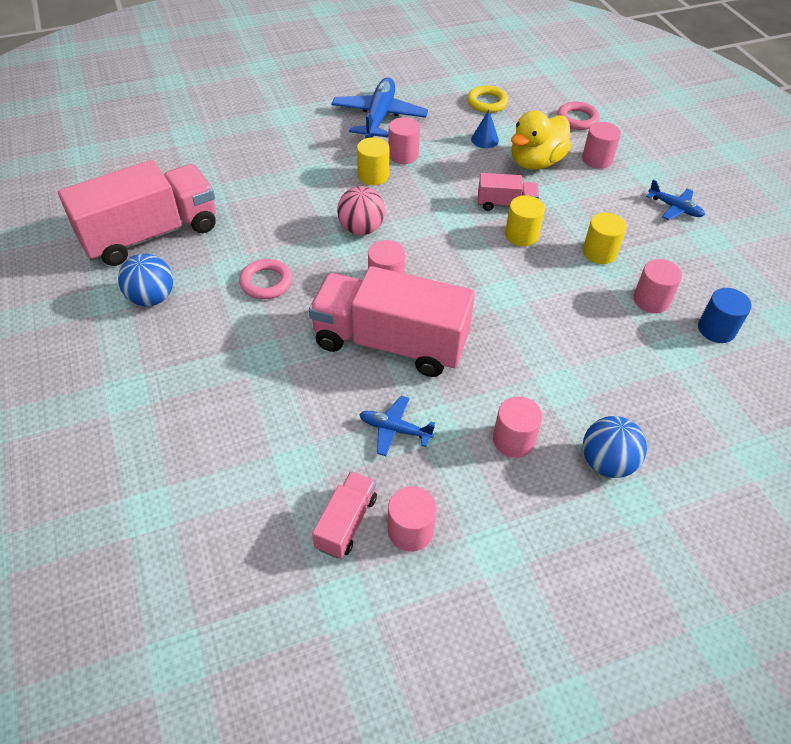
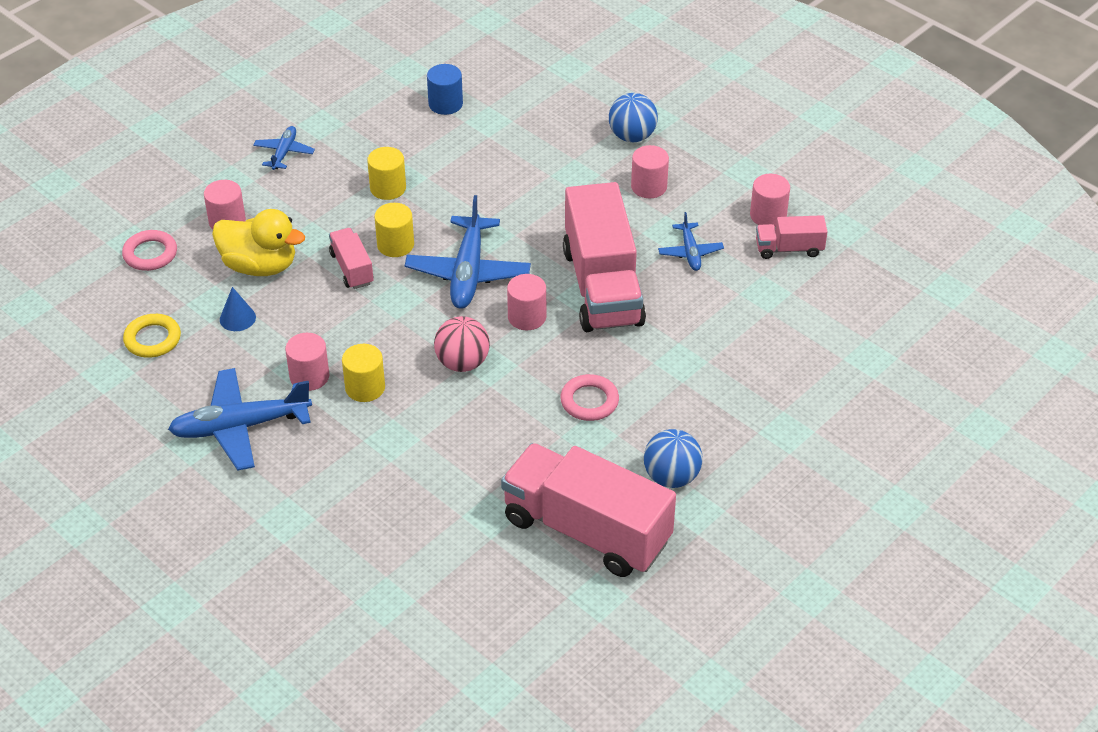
camera: 115 degrees left, 5 degrees down
(461, 265) = (468, 273): none -> blue plane
(651, 300) = (434, 145): pink cylinder -> none

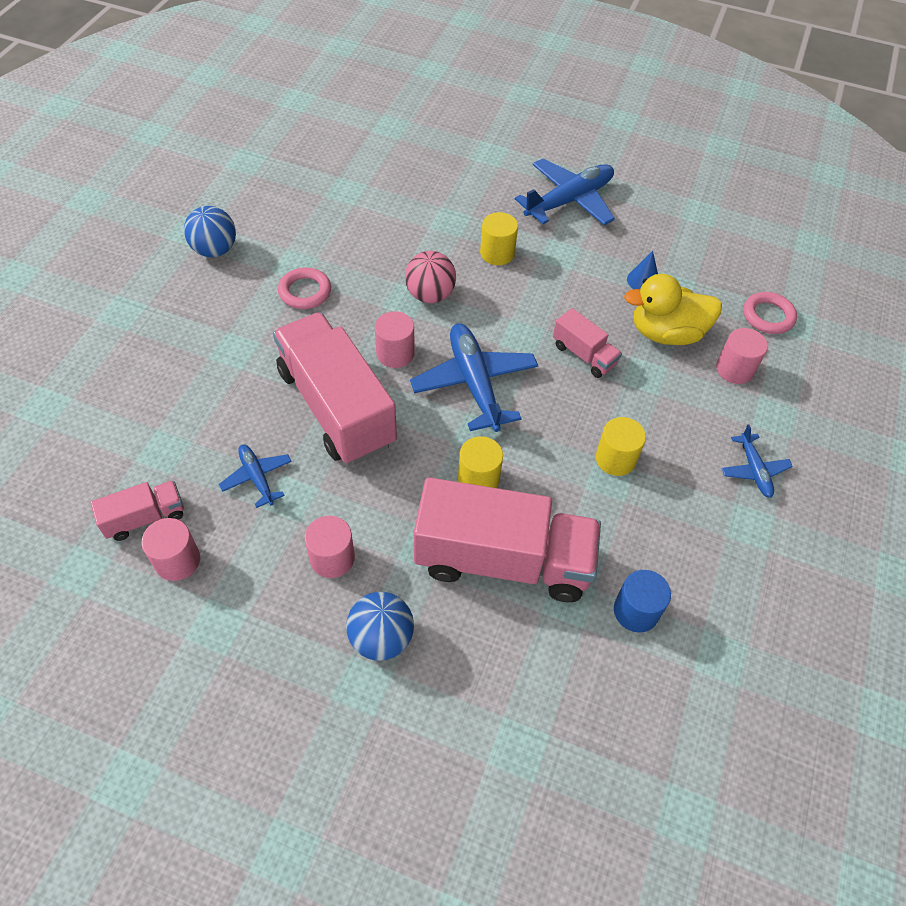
camera: 155 degrees right, 10 degrees up
(152, 339) = (692, 245): yellow ring -> none
(309, 376) = (547, 250): pink cylinder -> none
(395, 245) = (562, 392): yellow cylinder -> yellow cylinder (478, 478)
(586, 530) = (270, 197): pink truck -> pink truck (503, 560)

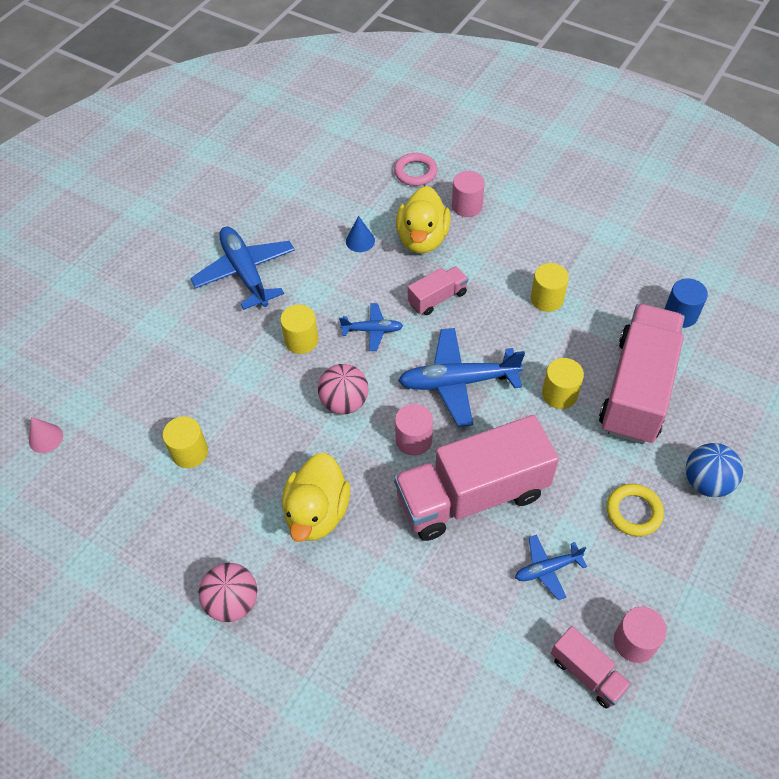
camera: 75 degrees left, 0 degrees up
(145, 518) = (587, 673): pink truck -> pink truck turned 150 degrees clockwise
(215, 250) = (233, 602): blue ball -> pink ball
(305, 292) = (317, 512): pink ring -> yellow duck
(332, 558) = (633, 512): pink cylinder -> yellow ring
(356, 199) = (190, 452): none -> yellow cylinder
(357, 115) = (46, 438): none -> pink cone
(754, 470) = (563, 219): blue plane -> blue plane (372, 330)

